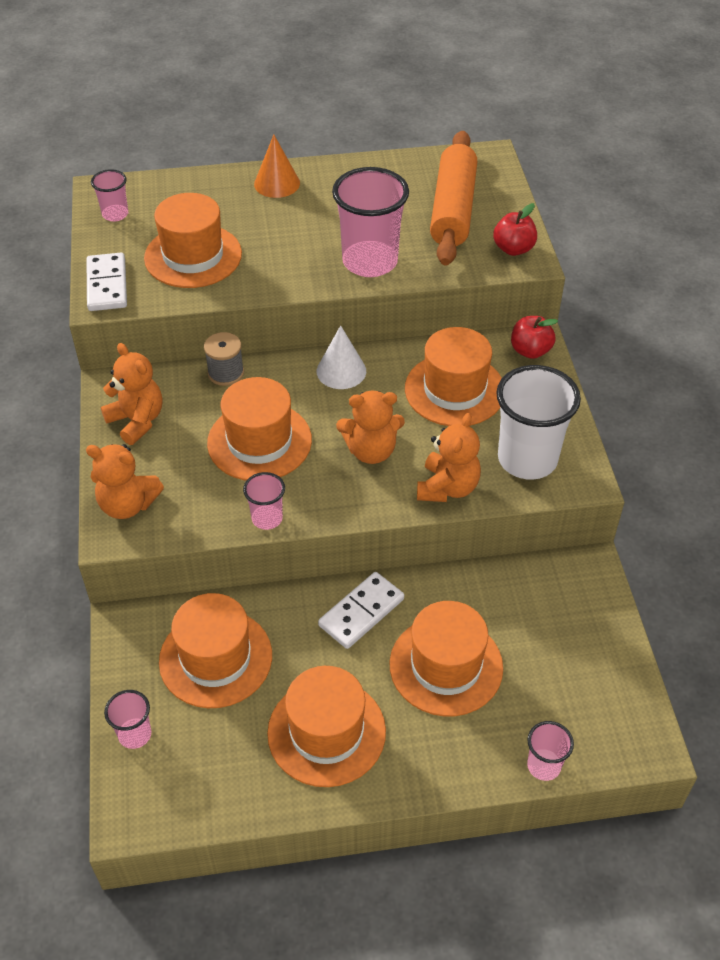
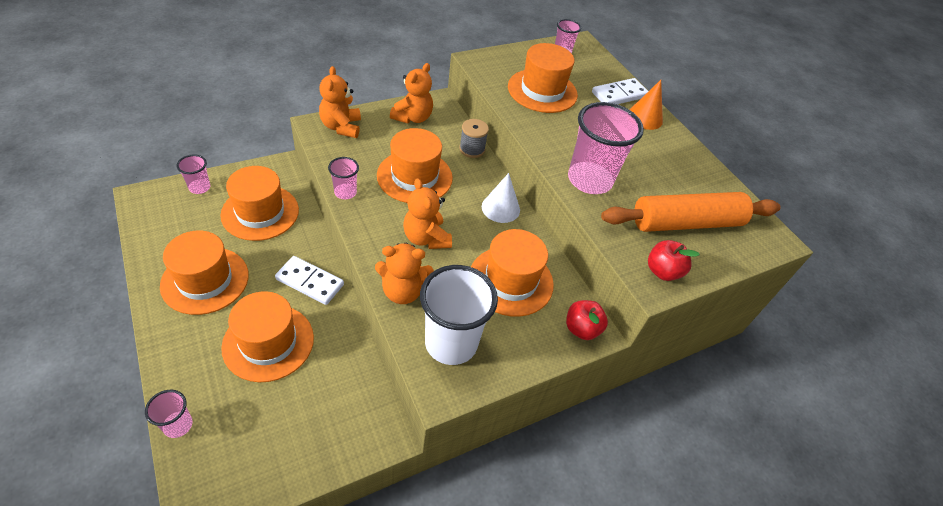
camera: 65 degrees right, 0 degrees up
(107, 285) = (494, 60): white domino -> white domino (619, 95)

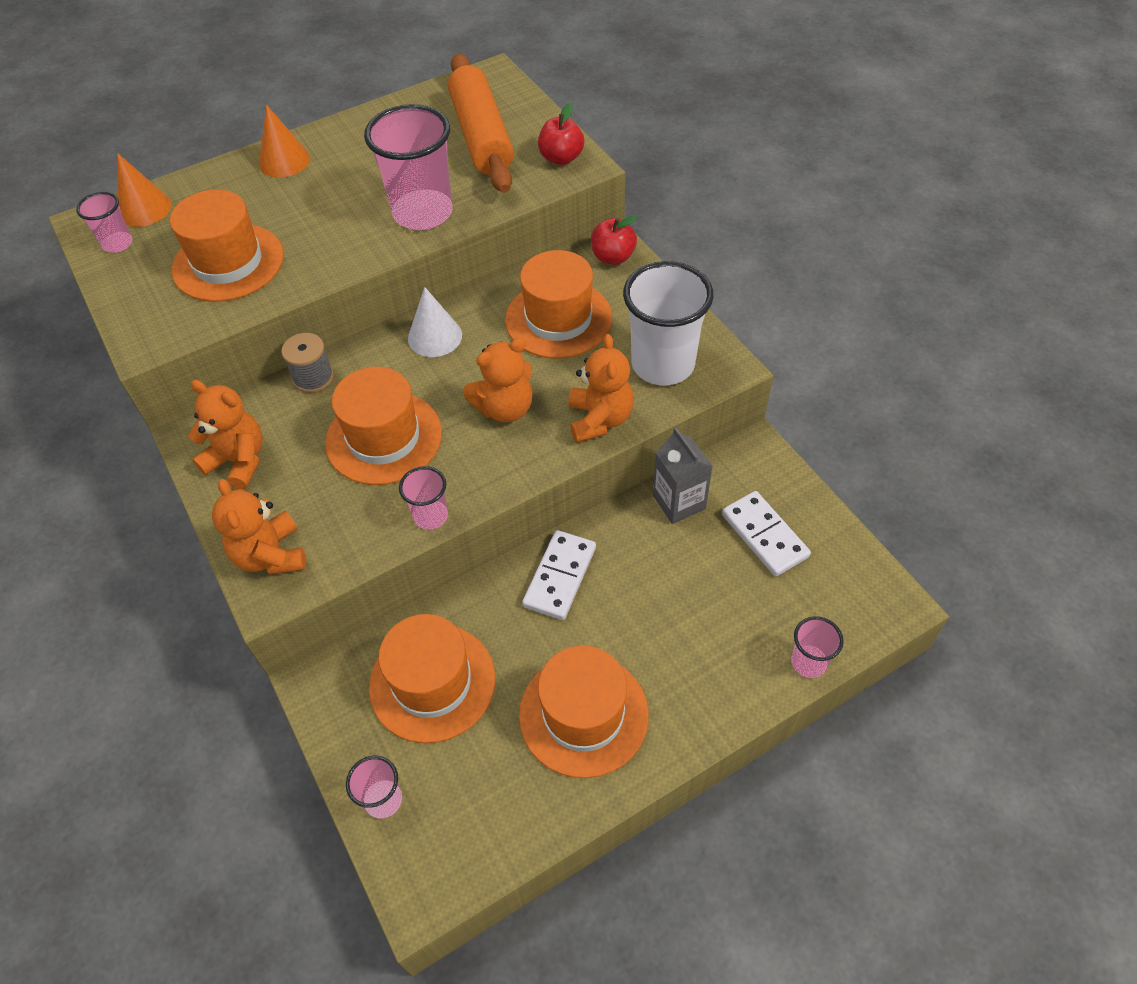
camera: 85 degrees left, 5 degrees up
(268, 342) = (668, 599): orange hat -> none
(341, 127) = (271, 555): orange teddy bear -> orange teddy bear turned 75 degrees clockwise
(350, 365) = (679, 502): none -> grey carton
(593, 61) = (144, 209): none -> orange cone
(619, 95) = (232, 183): white domino -> white domino (764, 535)

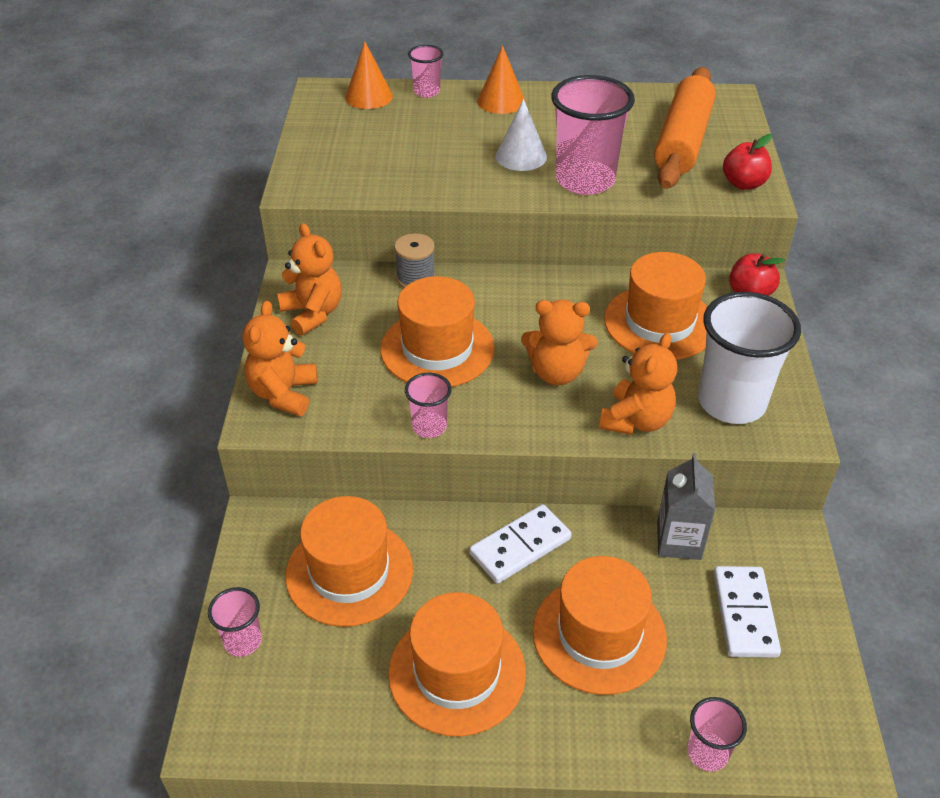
camera: 30 degrees right, 10 degrees down
(117, 243) = (331, 113): pink cup -> pink cup (426, 92)
(228, 262) = (400, 157): orange hat -> orange hat (599, 634)
(435, 336) = (538, 290): white cone -> white cone (521, 156)

